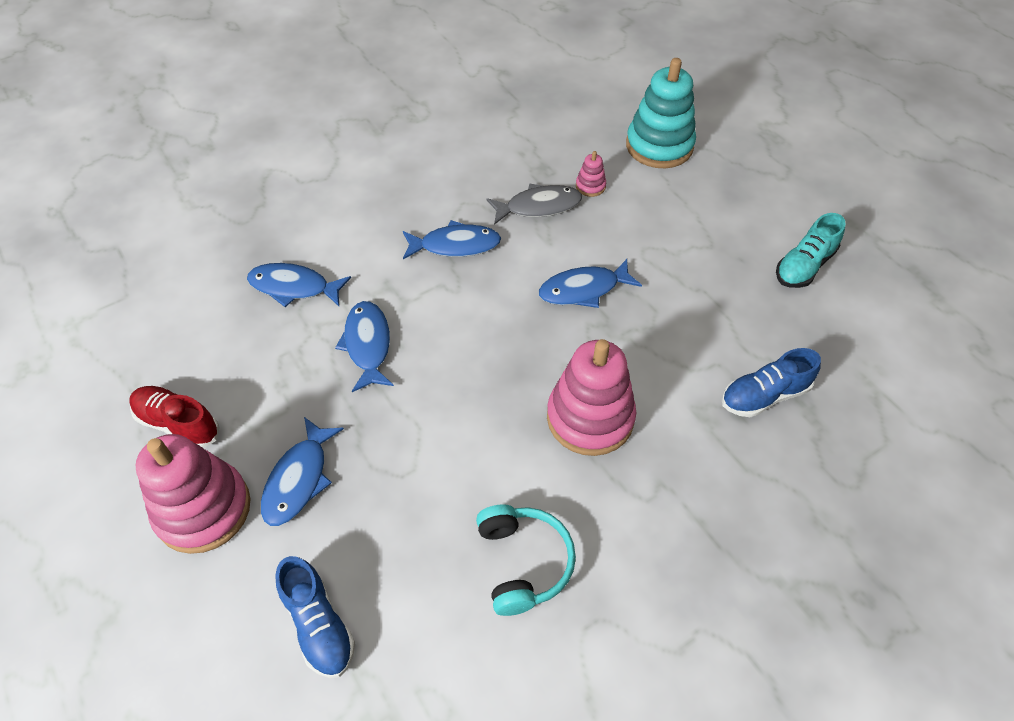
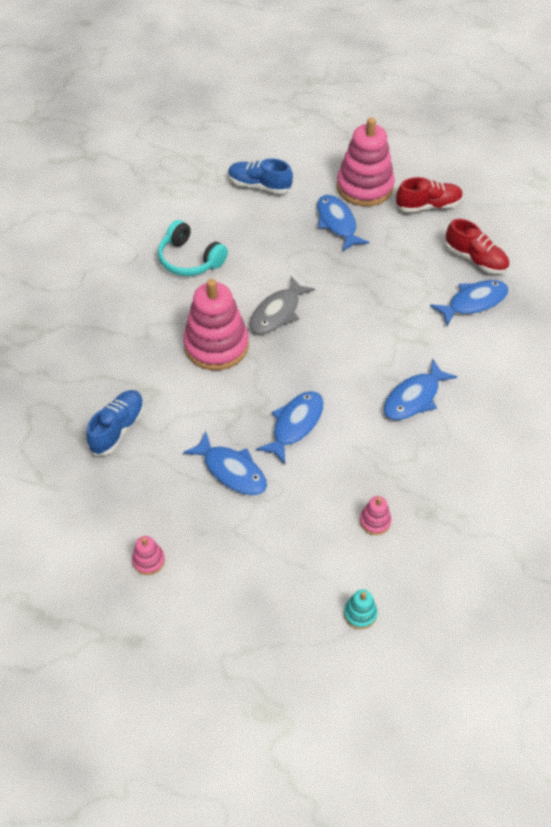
camera: 140 degrees right, 0 degrees up
(229, 326) = (475, 259): none -> red shoe
(367, 345) = (387, 301): blue fish -> blue fish (231, 470)
(539, 206) = (393, 472): grey fish -> grey fish (277, 312)
(659, 146) = (360, 613): turquoise stacking toy -> turquoise stacking toy, size x0.43
(804, 266) = (148, 560): turquoise shoe -> pink stacking toy

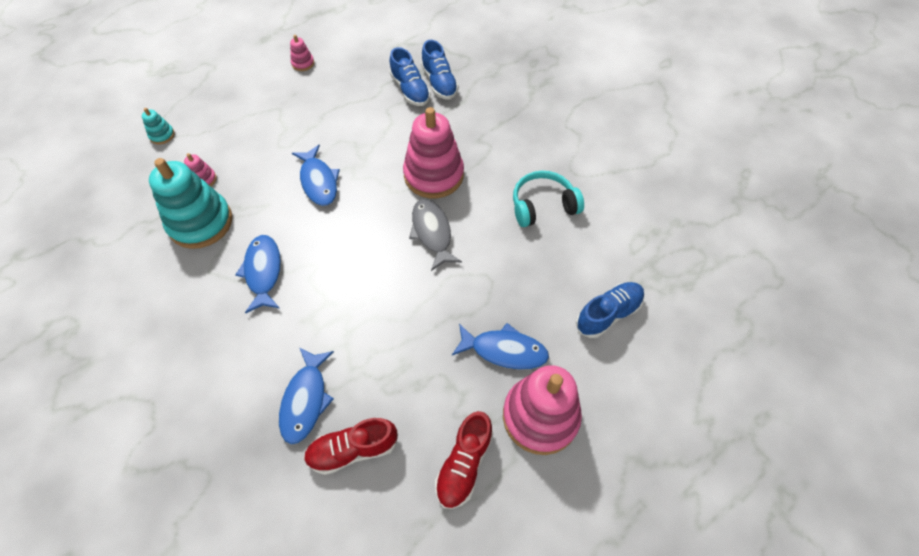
camera: 125 degrees right, 5 degrees up
(88, 410) = (439, 83): none -> blue shoe
(231, 470) = (320, 128): blue fish -> none
(417, 482) = (201, 223): none -> turquoise stacking toy

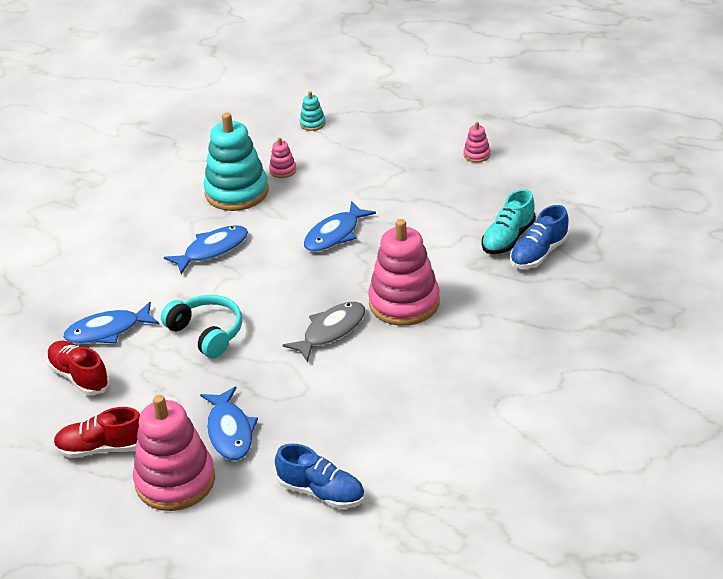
camera: 65 degrees right, 20 degrees down
(410, 90) = (508, 238): blue shoe -> turquoise shoe
(543, 206) = (427, 395): turquoise headphones -> turquoise headphones (206, 333)

